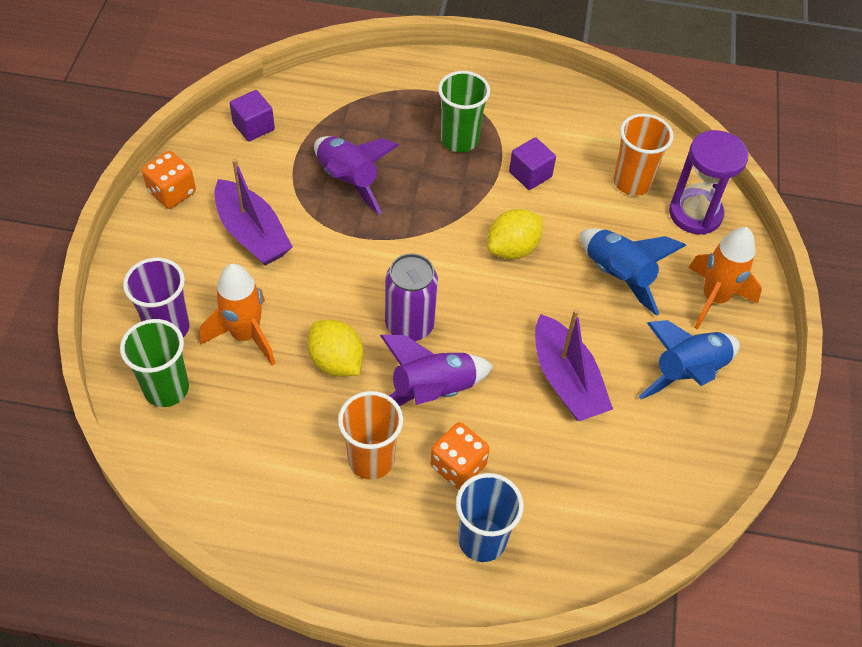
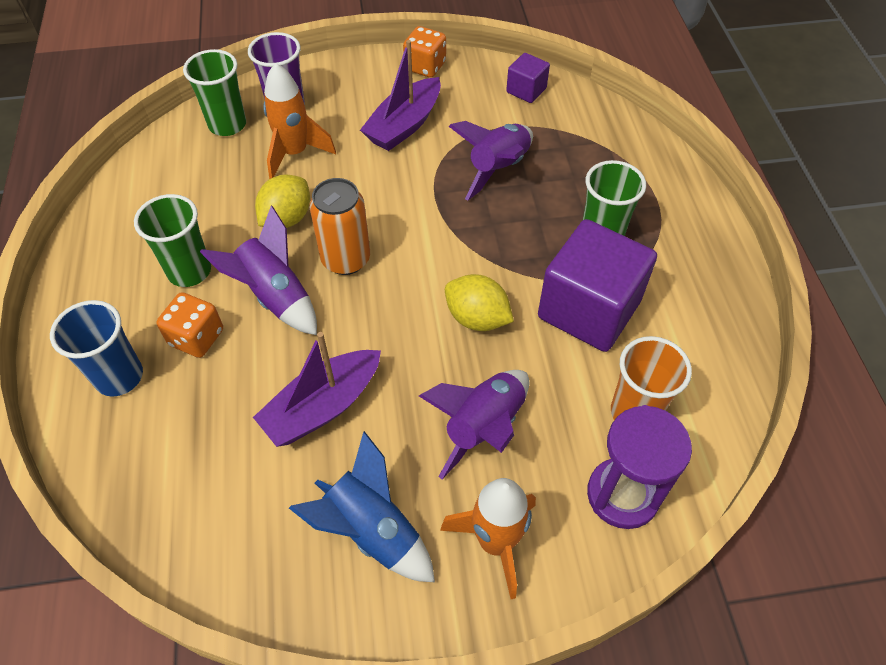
camera: 75 degrees right, 0 degrees up
(371, 459) = (189, 271): orange cup -> green cup
(409, 325) = (346, 259): purple can -> orange can
(530, 174) = (589, 309): purple cube -> purple cube, size x2.10
(618, 276) = (484, 427): blue rocket -> purple rocket

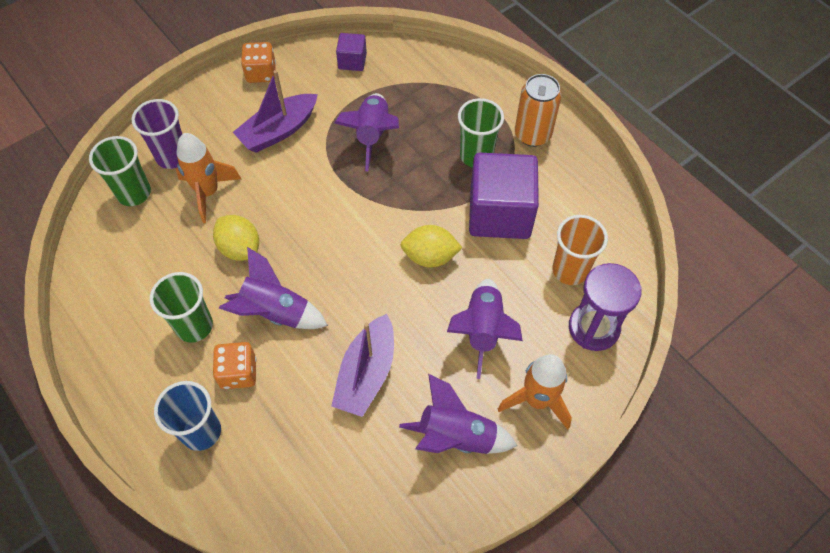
camera: 30 degrees left, 5 degrees up
(286, 218) = (240, 248): yellow lemon -> yellow lemon turned 45 degrees counterclockwise
(346, 259) = (308, 258): orange can -> orange can (532, 134)
(372, 530) = (456, 436): blue rocket -> purple rocket
(404, 125) = (278, 131): purple boat -> purple boat turned 45 degrees clockwise

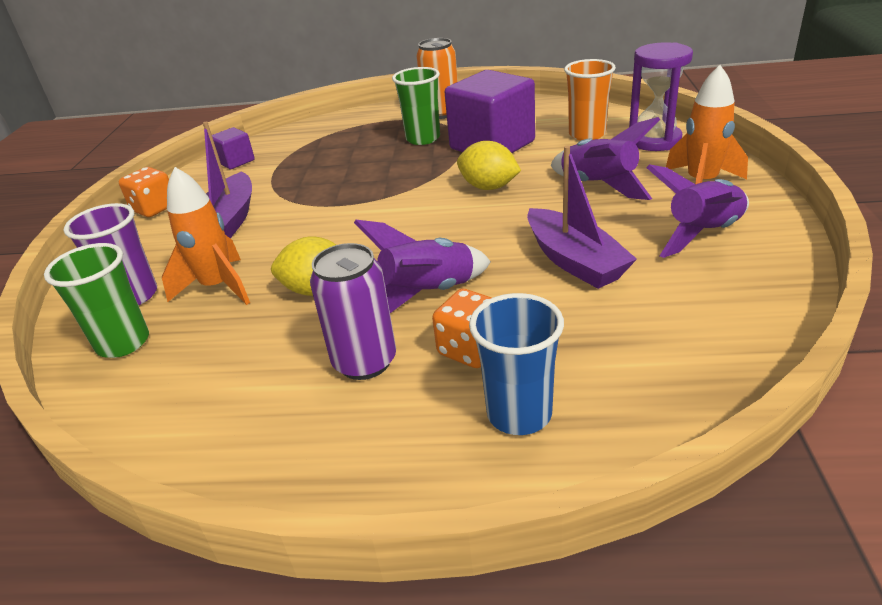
camera: 45 degrees left, 25 degrees down
(194, 326) = (365, 362): green cup -> purple can
(372, 135) = (323, 175): purple rocket -> none
(430, 256) = (488, 187): yellow lemon -> yellow lemon turned 75 degrees clockwise

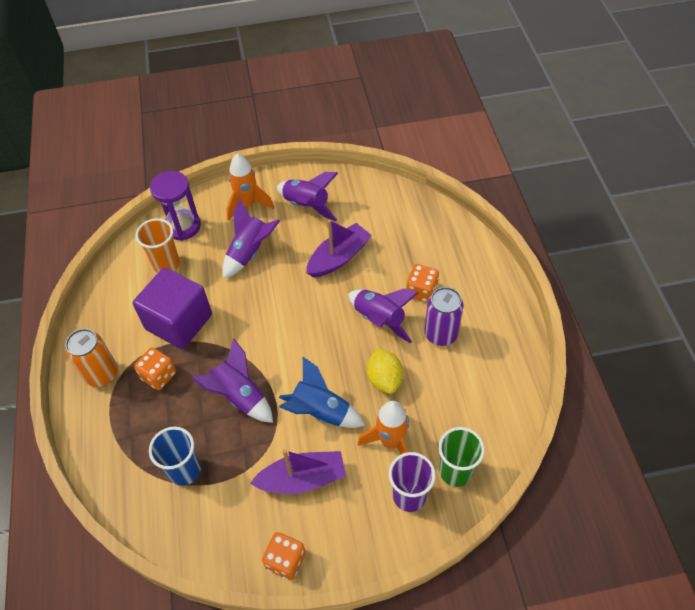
camera: 105 degrees left, 20 degrees up
(236, 161) = (191, 531): purple cube -> none
(305, 234) = (320, 412): none -> blue rocket
(366, 182) = (240, 396): none -> purple rocket
(423, 138) = (159, 375): green cup -> orange dice
(488, 187) = (250, 312): yellow lemon -> none
(519, 414) = (458, 266): blue cup -> blue cup (184, 470)

